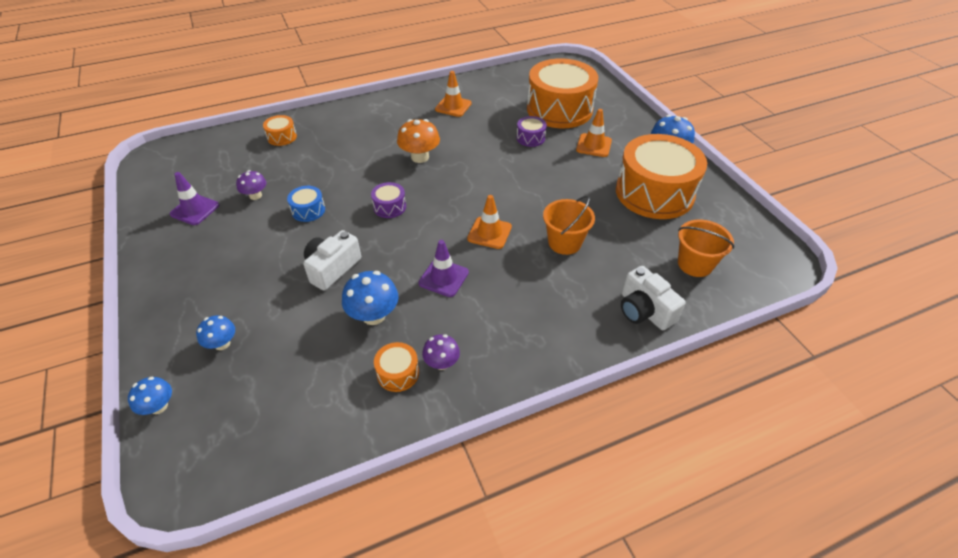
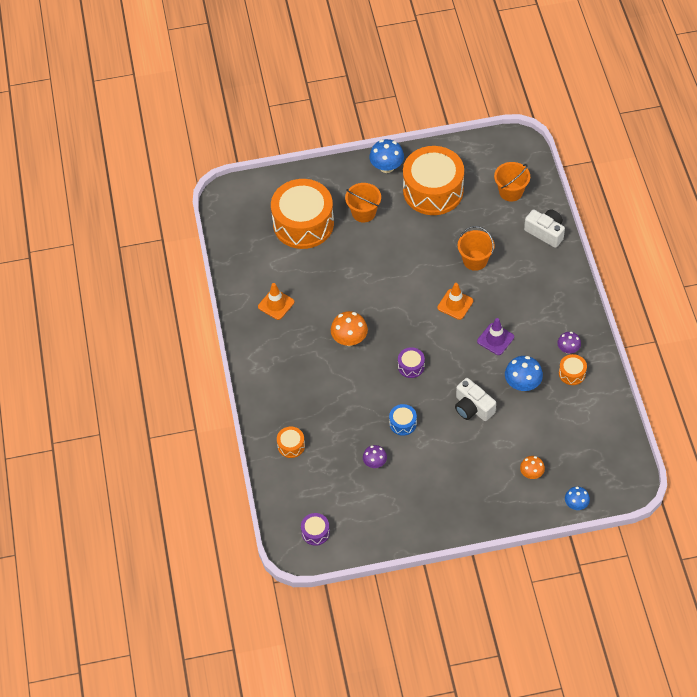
camera: 75 degrees left, 10 degrees up
(195, 210) = (384, 506): purple traffic cone -> none
(222, 343) = (531, 473): blue mushroom -> orange mushroom
(530, 138) = (341, 254): purple drum -> purple drum (315, 532)
(593, 145) = (363, 212): orange traffic cone -> orange bucket
(644, 310) = (545, 232): white camera -> white camera turned 120 degrees counterclockwise

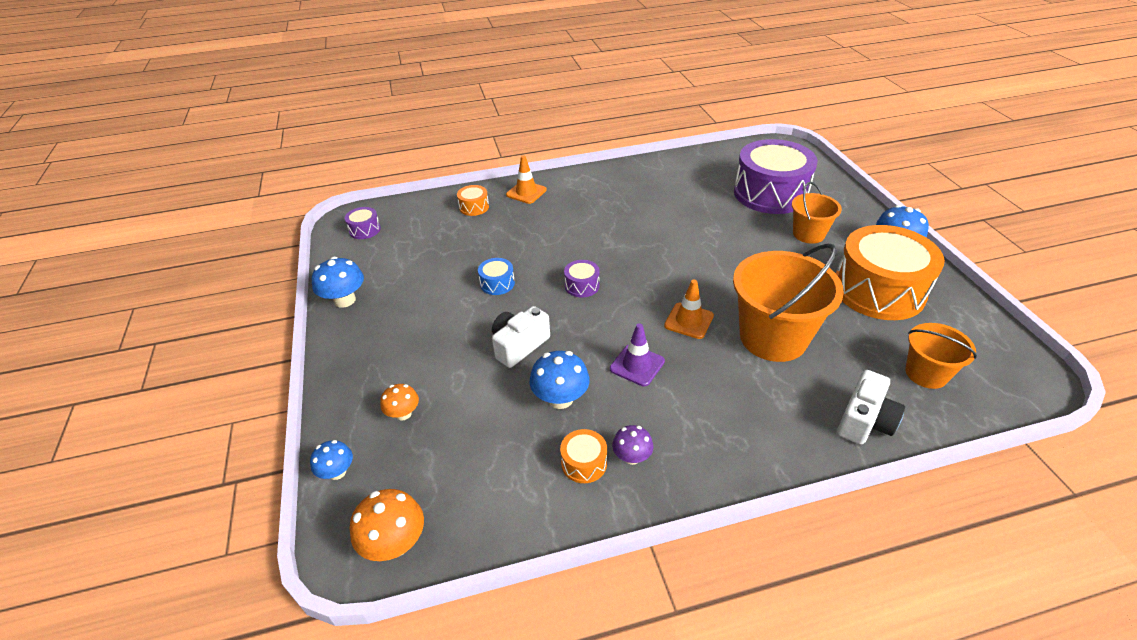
camera: 85 degrees right, 15 degrees down
(276, 304) = (653, 185): orange traffic cone -> orange traffic cone (526, 192)
(303, 224) = (770, 193): orange drum -> purple drum
(349, 339) = (616, 236): orange mushroom -> orange mushroom (395, 543)
(375, 462) = (444, 265): purple mushroom -> none
(413, 530) = (344, 300): none -> blue mushroom
(475, 260) = (773, 337): orange bucket -> orange bucket, size x1.79

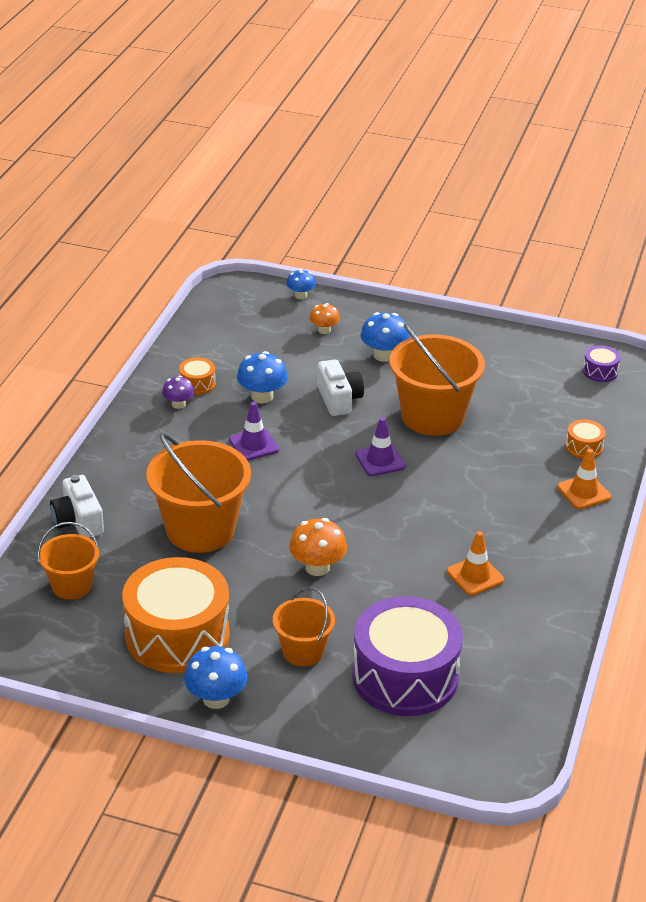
camera: 120 degrees right, 5 degrees down
(344, 300) = (489, 336): blue mushroom -> blue mushroom (383, 355)
(395, 543) = (224, 302): orange mushroom -> orange mushroom (317, 567)
(497, 283) = (432, 416): blue drum -> orange bucket
(582, 285) = (380, 460): purple drum -> purple traffic cone
(689, 321) = (270, 496): orange traffic cone -> orange traffic cone (475, 576)

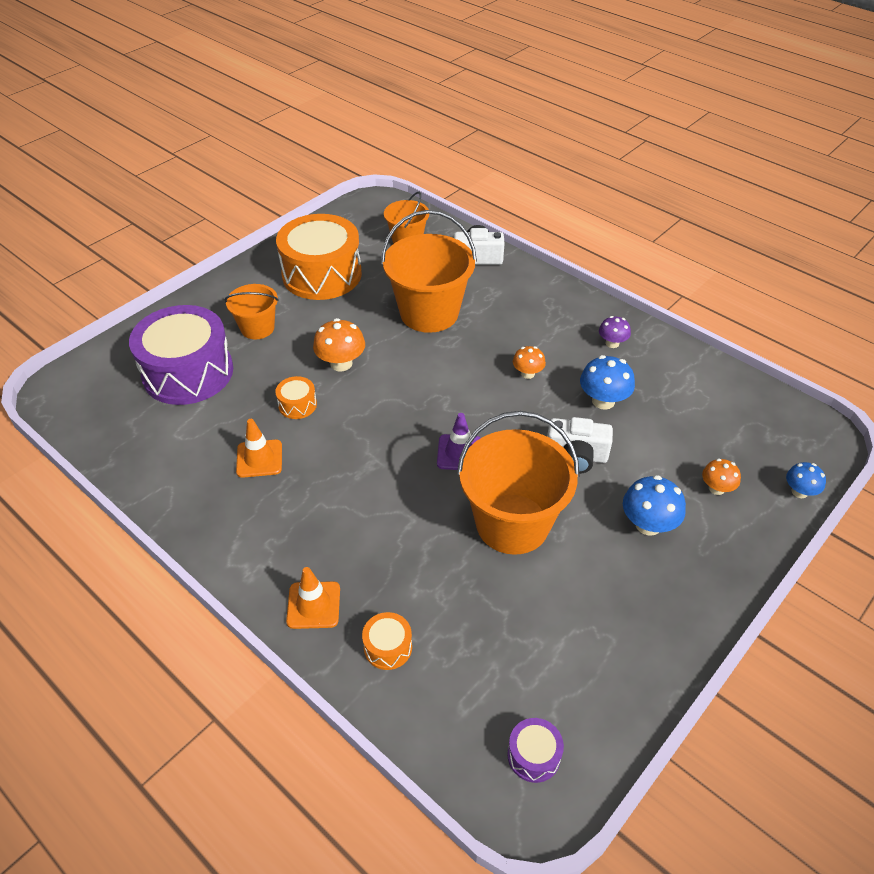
camera: 115 degrees right, 10 degrees up
(197, 384) = (641, 363): orange drum -> orange drum (297, 405)
(216, 698) = (249, 276): blue mushroom -> none
(253, 445) = (527, 373): purple traffic cone -> orange mushroom

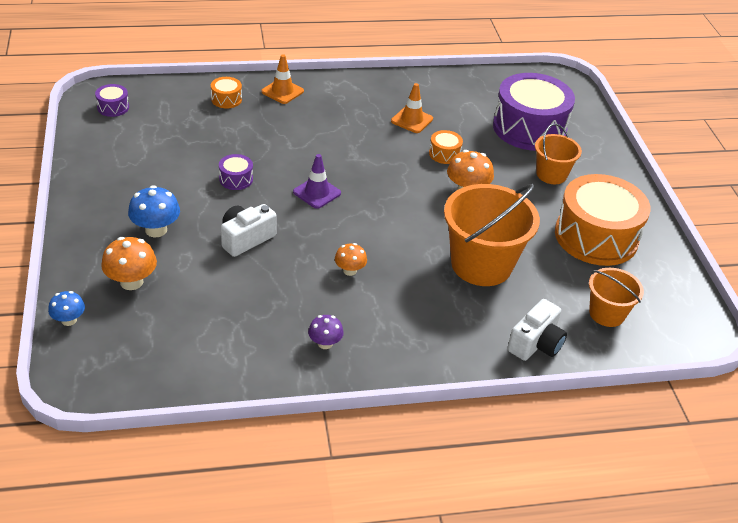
camera: 125 degrees right, 5 degrees down
(512, 523) = (236, 179): orange bucket -> purple drum
(603, 401) = (274, 289): blue mushroom -> none
(716, 488) = (131, 282): orange mushroom -> orange mushroom, size x1.59

